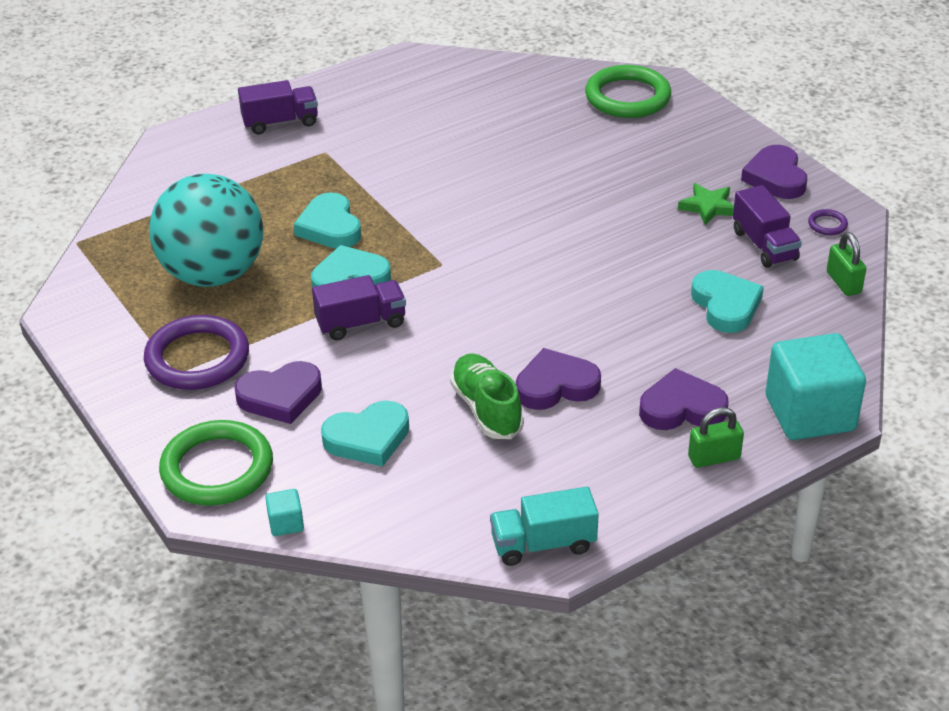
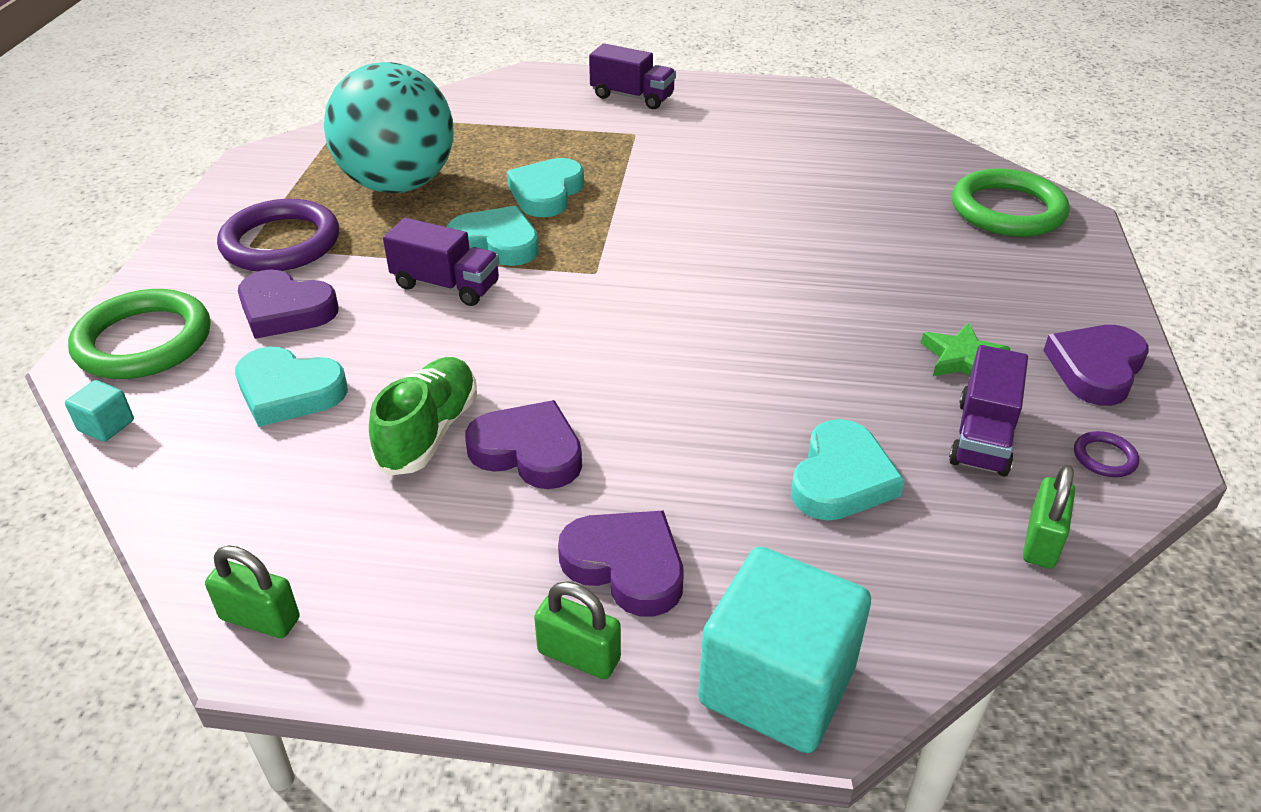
camera: 40 degrees right, 0 degrees up
(543, 544) = (260, 618): turquoise truck -> green padlock

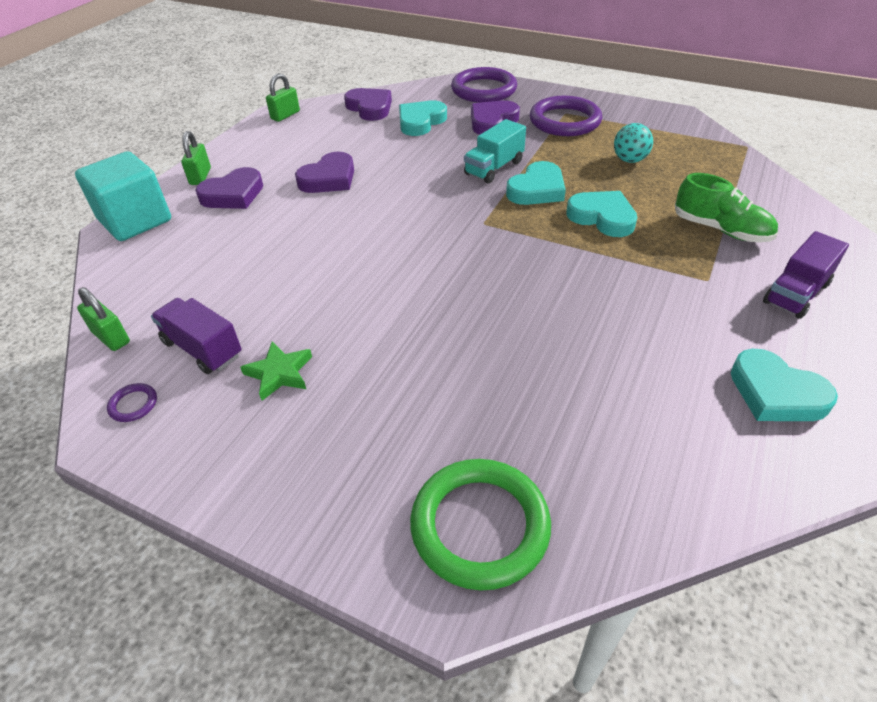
camera: 110 degrees right, 5 degrees up
(106, 425) = (424, 85): turquoise cube -> none
(144, 341) = (483, 90): green ring -> purple ring
(398, 185) = (629, 160): turquoise ball -> turquoise ball, size x0.42
(429, 432) = (364, 154): green shoe -> green shoe (720, 230)
(446, 285) = (494, 168): purple truck -> turquoise truck
(579, 655) = (200, 176): green padlock -> green padlock turned 45 degrees counterclockwise
(841, 479) = (224, 274): turquoise heart -> turquoise heart (776, 393)
(1095, 369) = (210, 454): purple heart -> purple heart (370, 108)

